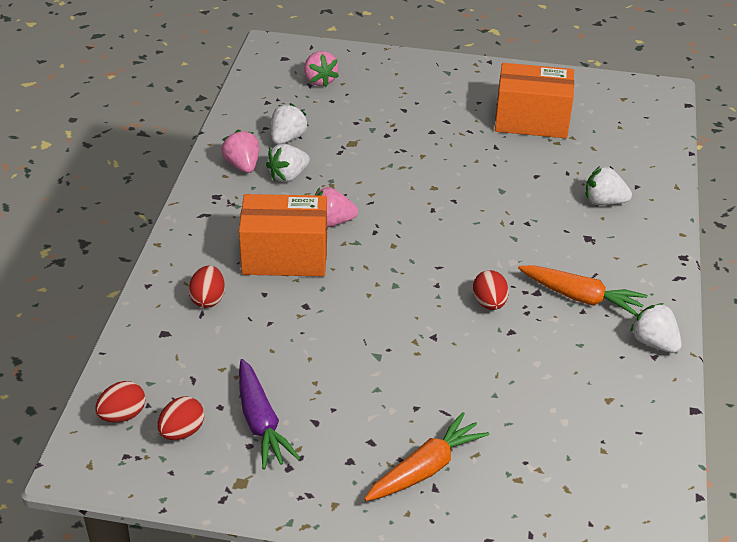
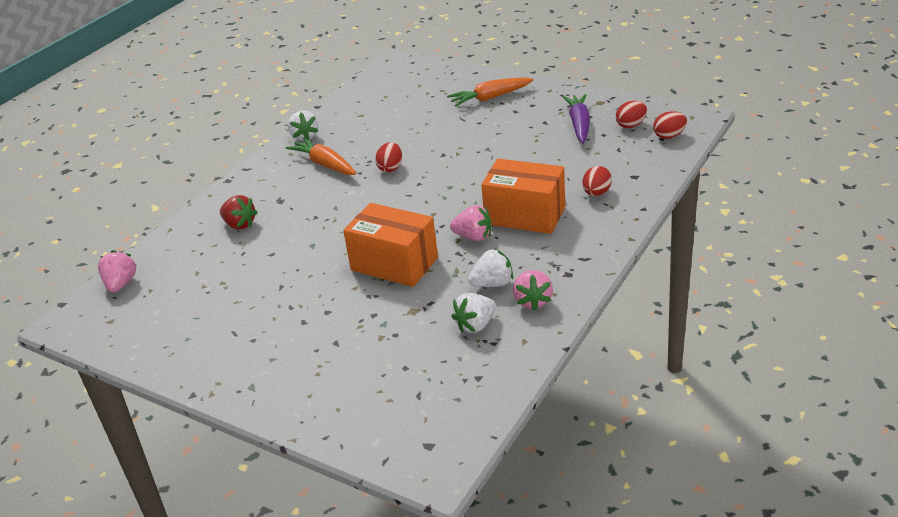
camera: 155 degrees left, 5 degrees down
(320, 80) = (403, 399): pink strawberry -> pink strawberry (121, 284)
(531, 121) = (223, 308): orange box -> orange box (394, 264)
(604, 202) = (240, 224): white strawberry -> red strawberry

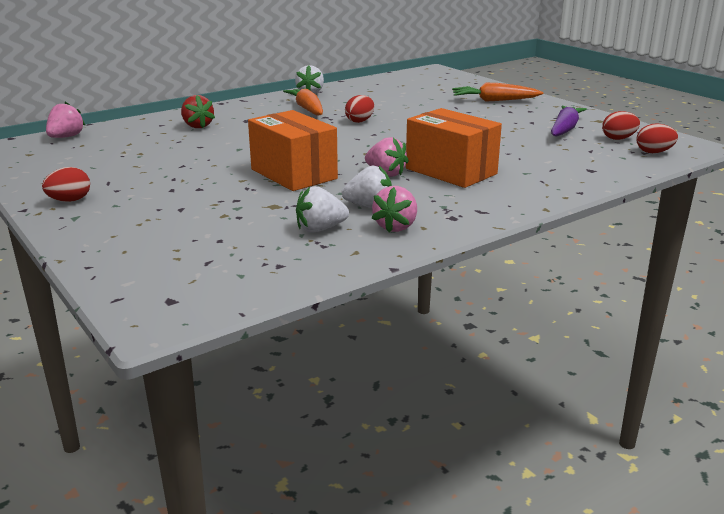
camera: 20 degrees right, 10 degrees down
(596, 193) = (539, 172): red egg -> red egg (69, 200)

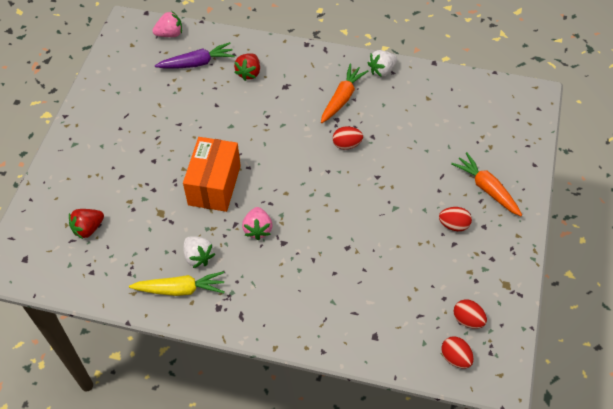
camera: 50 degrees right, 30 degrees up
(69, 200) = (90, 123): red egg -> red egg (453, 225)
(212, 247) = (88, 229): none -> red strawberry
(320, 229) = (147, 257): white strawberry -> none
(396, 227) = (180, 289): pink strawberry -> yellow carrot
(451, 171) = (295, 260): orange box -> none
(564, 129) = (456, 274): purple carrot -> purple carrot (197, 63)

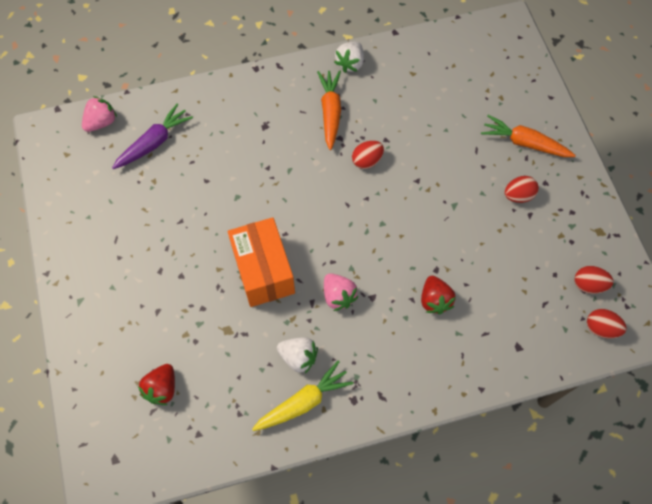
camera: 30 degrees left, 10 degrees up
(249, 73) = (217, 128): red strawberry -> red strawberry (434, 300)

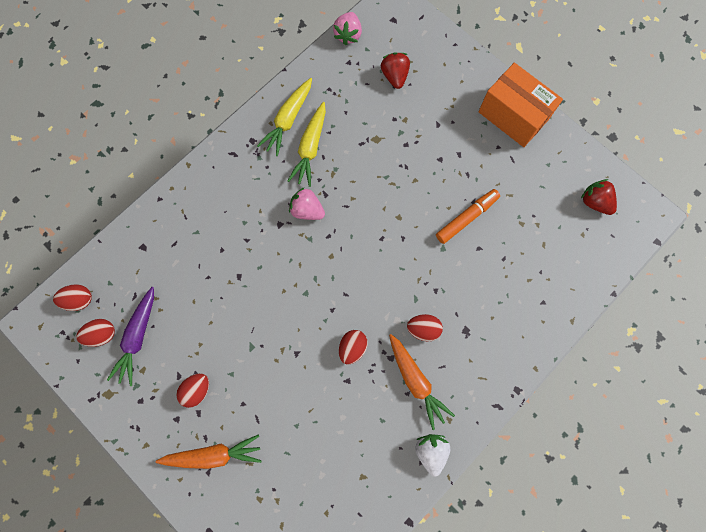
camera: 150 degrees right, 10 degrees up
(101, 122) = (609, 251): pink strawberry -> pink strawberry (348, 35)
(154, 142) = (549, 257): purple carrot -> purple carrot (138, 337)
(197, 210) = (466, 218): none -> orange marker
(263, 271) = (379, 198): orange box -> orange box (513, 116)
(298, 357) = (310, 148): white strawberry -> yellow carrot
(299, 144) = (423, 329): none -> red egg
(434, 300) = (227, 249): red strawberry -> red strawberry (594, 202)

